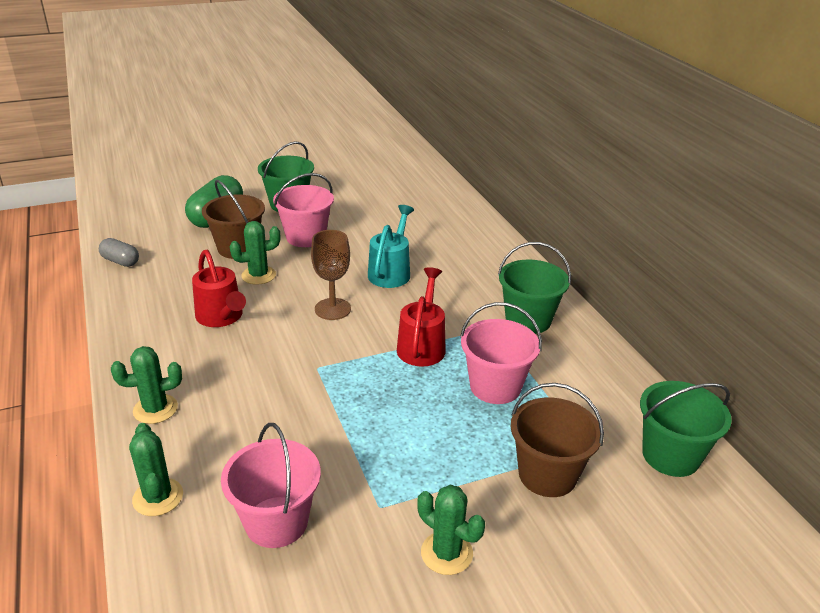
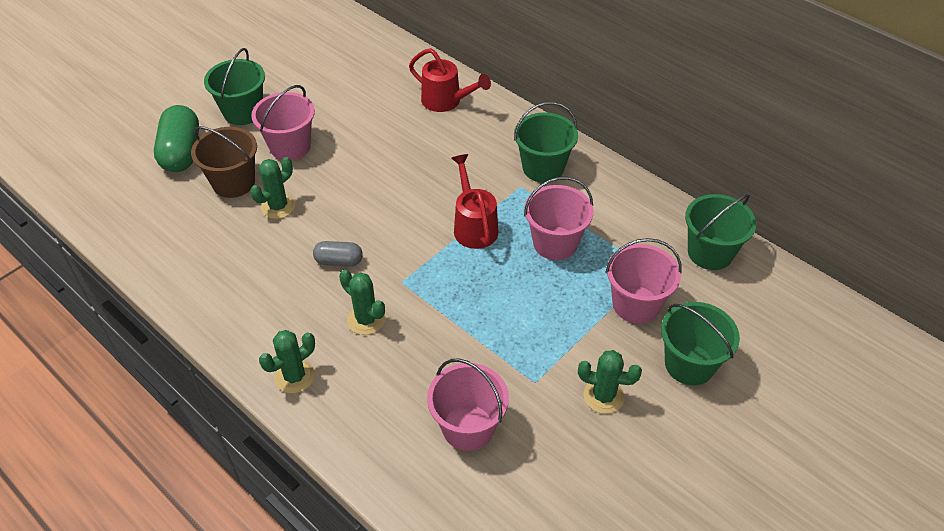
camera: 25 degrees left, 15 degrees up
(120, 261) = (127, 240): grey capsule -> grey capsule (339, 261)
(158, 497) = (361, 449): green cactus -> green cactus (366, 319)
(222, 318) = (280, 265): red watering can -> red watering can (446, 101)
(332, 309) = (373, 218): brown goblet -> none
(391, 271) = (397, 158): turquoise watering can -> none
(547, 474) = (636, 304): brown bucket -> pink bucket
(574, 561) = (689, 364): none -> green bucket

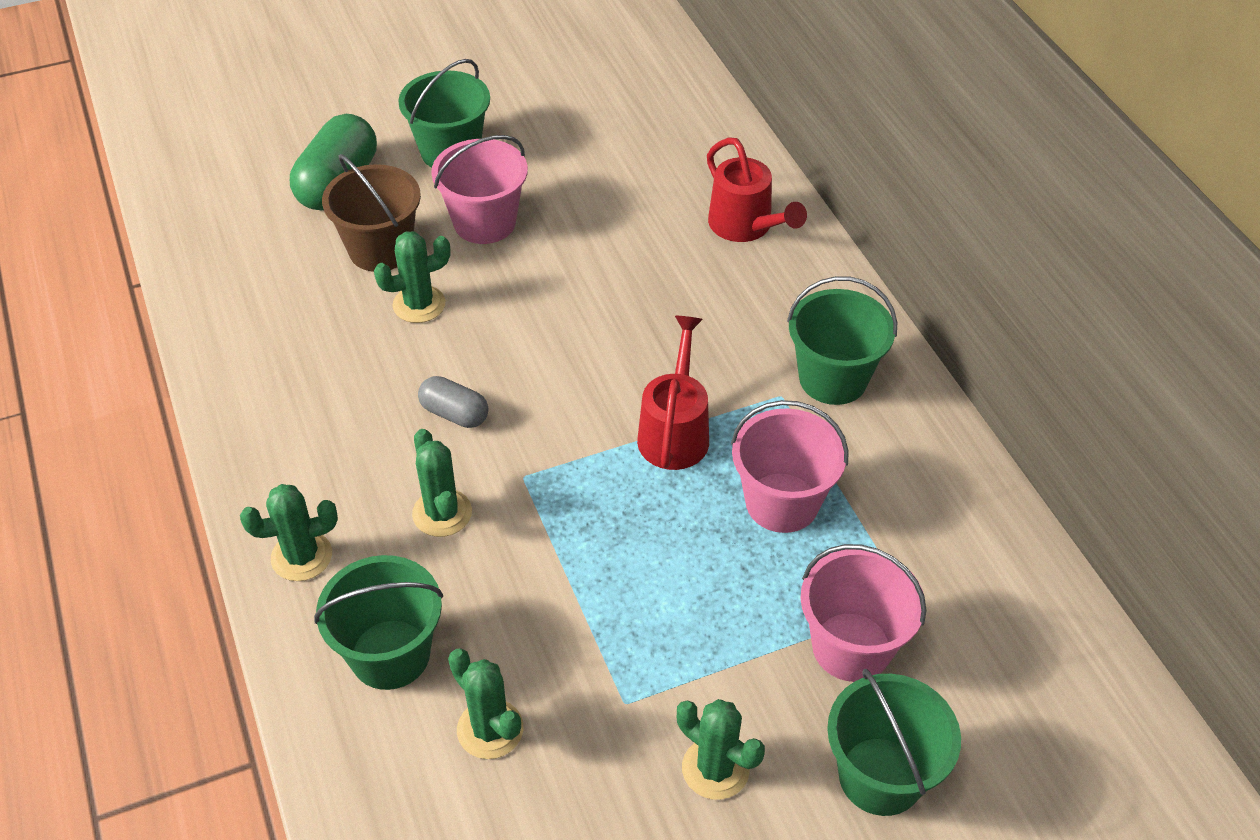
camera: 25 degrees right, 0 degrees up
(468, 427) = (490, 729): pink bucket -> green cactus
(710, 253) = (1023, 611): green bucket -> green bucket (390, 654)

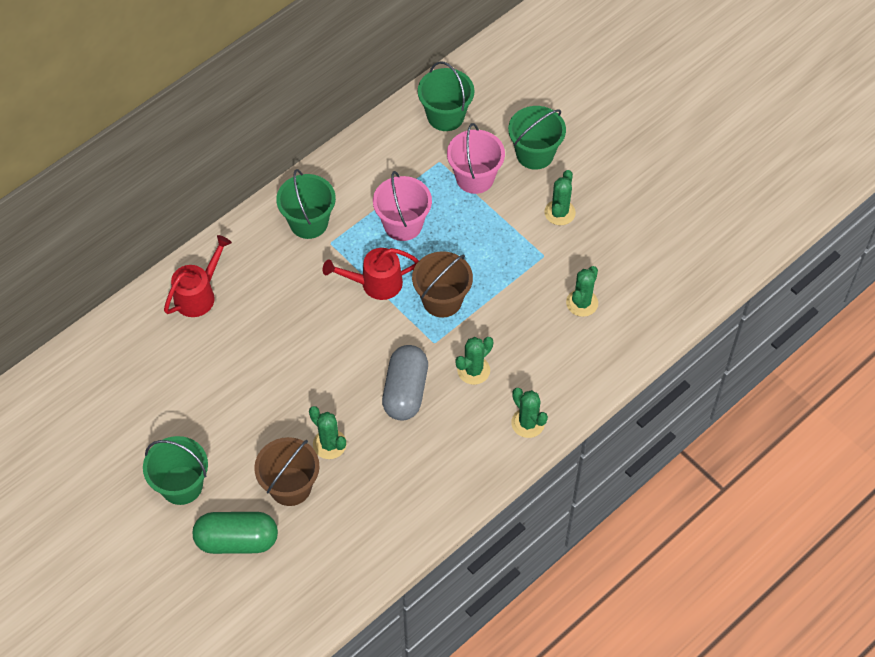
camera: 110 degrees left, 10 degrees up
(390, 654) = (563, 359): green bucket -> green bucket (445, 116)
(454, 414) = (405, 391): grey capsule -> grey capsule, size x1.79
(484, 222) = (244, 437): pink bucket -> none
(600, 512) = (442, 300): none -> brown bucket

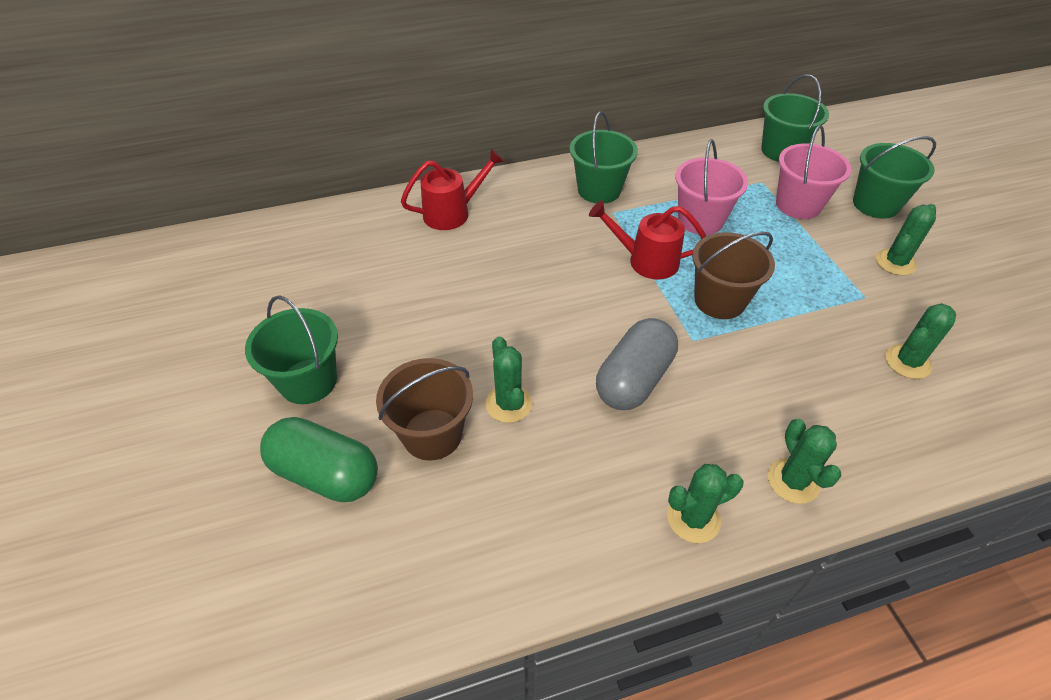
camera: 25 degrees right, 10 degrees down
(473, 370) = (734, 387): green cactus -> green cactus (693, 518)

